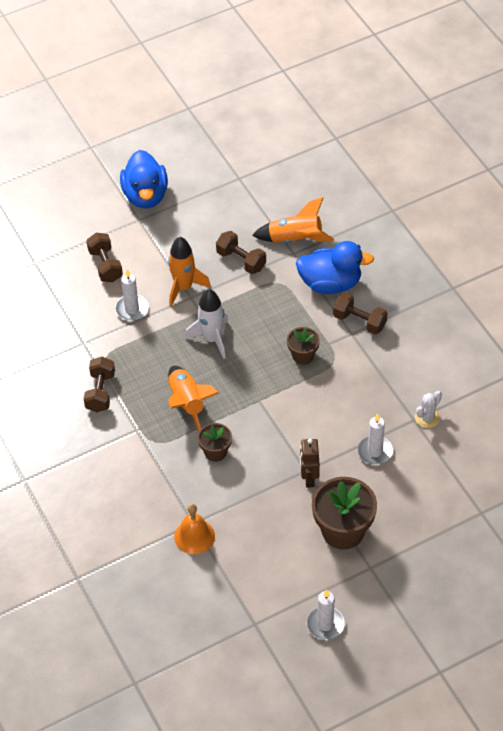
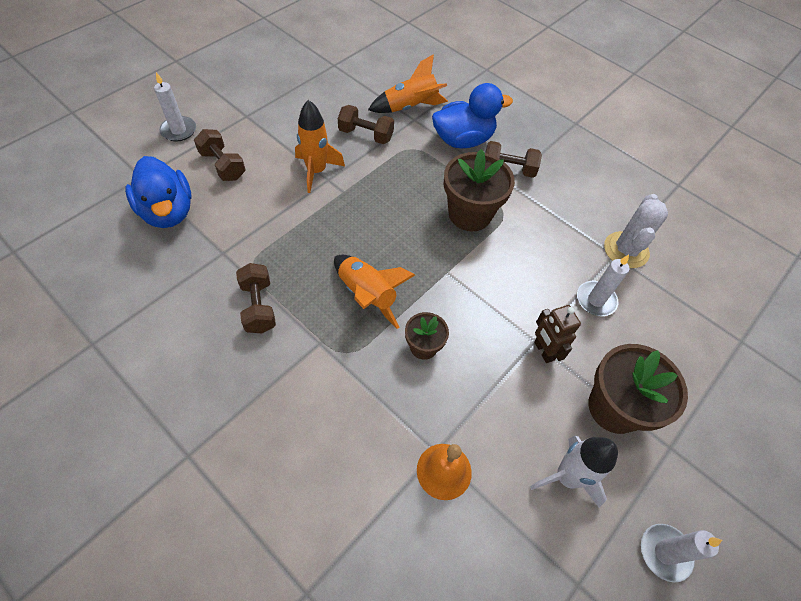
camera: 25 degrees left, 5 degrees up
(132, 309) = (267, 204): white candle -> white candle (178, 130)
(145, 195) = (246, 93): blue duck -> blue duck (168, 212)
(212, 339) = (367, 217): white rocket -> white rocket (566, 477)
(303, 355) = (470, 214): brown flower pot -> brown flower pot, size x1.82
(427, 418) = (626, 250): white cactus -> white cactus, size x1.65

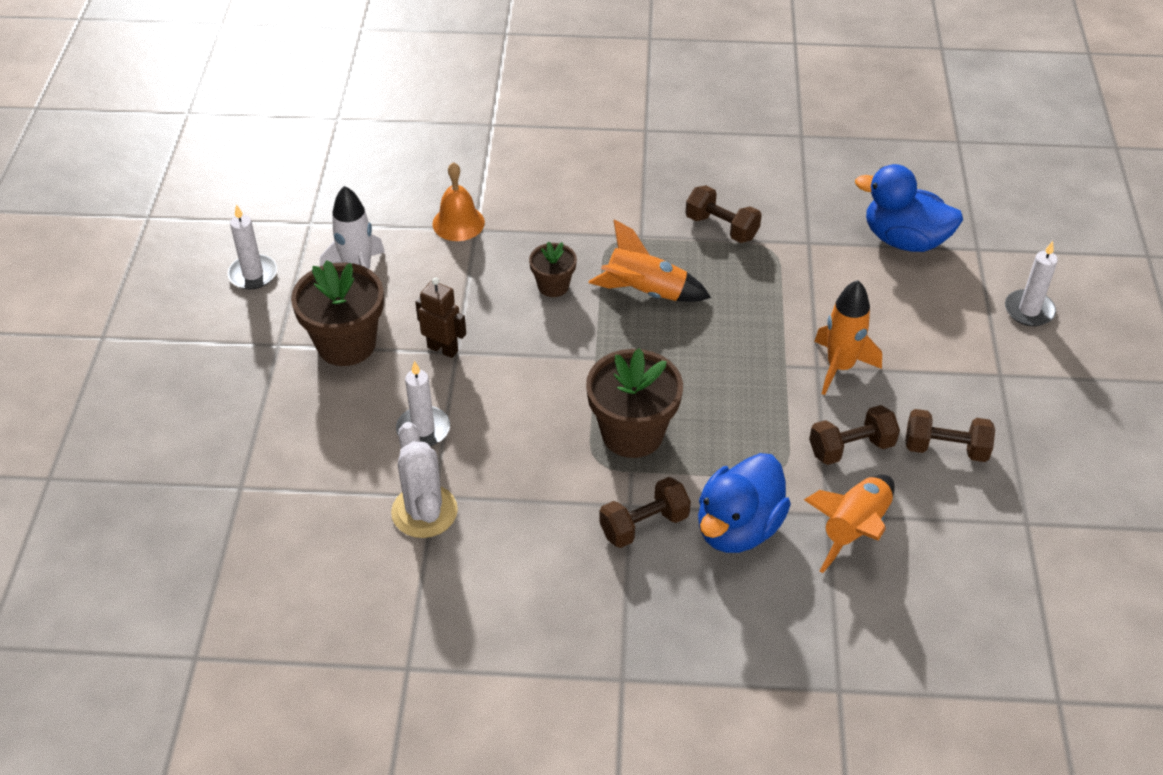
camera: 145 degrees right, 10 degrees down
(223, 165) = (931, 308): brown dumbbell -> brown dumbbell (945, 448)

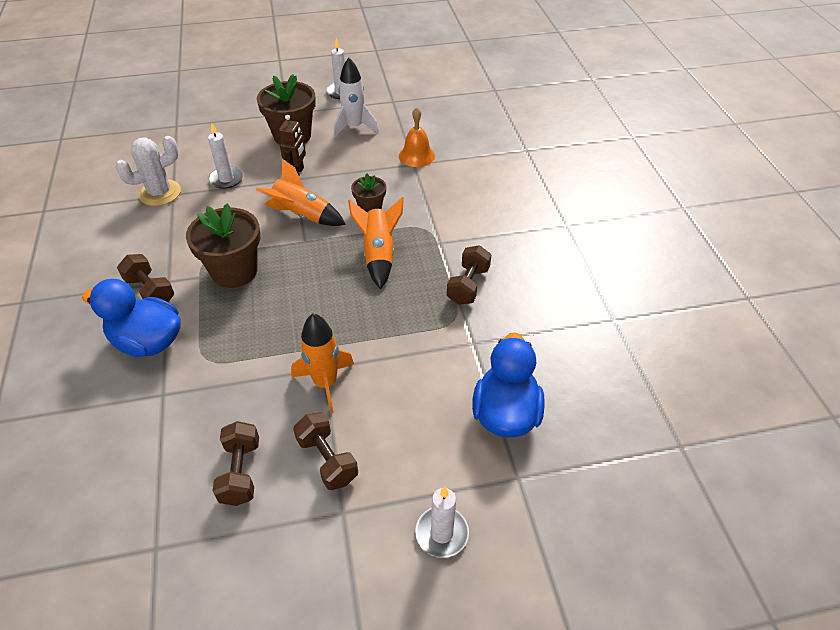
camera: 75 degrees right, 0 degrees up
(851, 448) = (234, 402): brown dumbbell -> brown dumbbell (327, 459)
(854, 529) = (147, 414): orange rocket -> orange rocket (302, 215)

